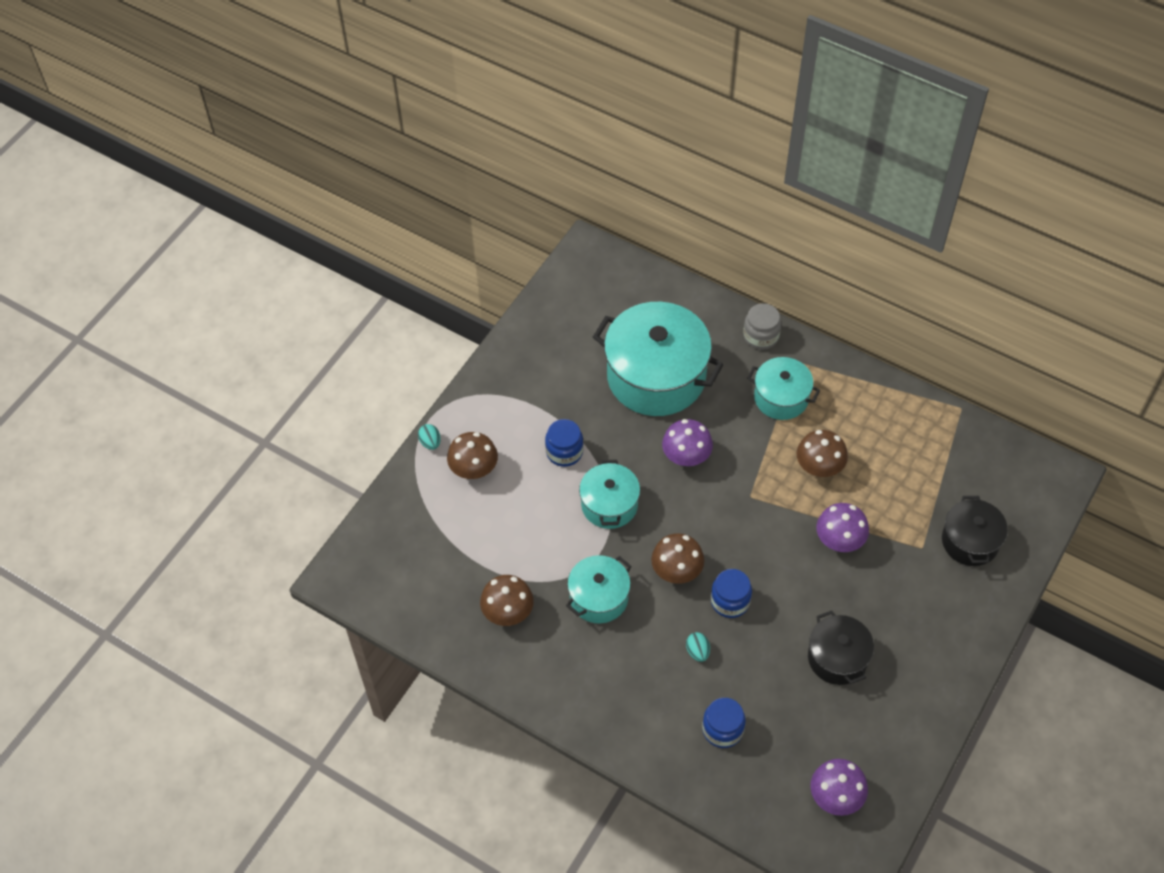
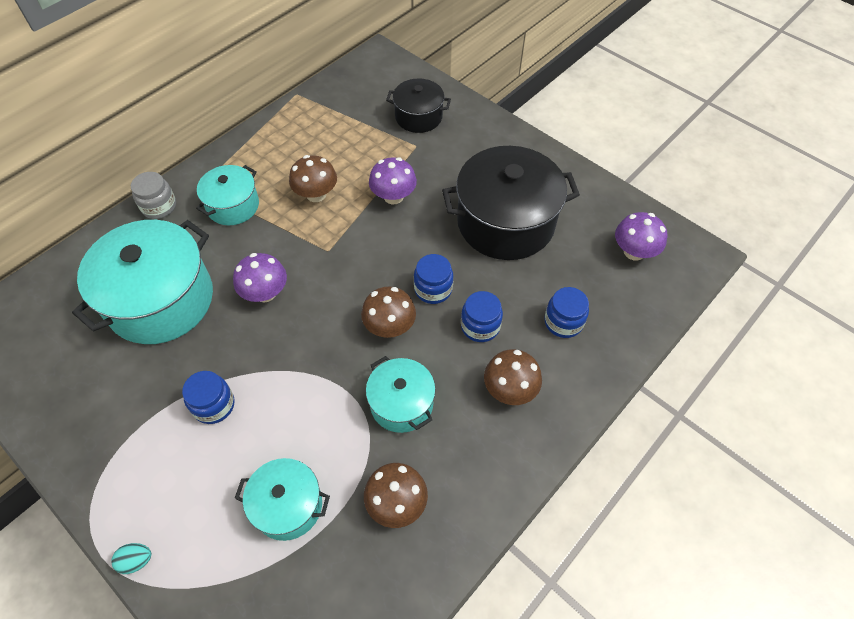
camera: 80 degrees left, 0 degrees up
(474, 469) = (196, 511): brown mushroom -> brown mushroom (509, 389)
(609, 505) = (295, 372): turquoise pot -> turquoise pot (288, 505)
(697, 651) = (480, 326): turquoise egg -> blue jar
(837, 658) = (505, 222): black pot -> black pot, size x1.83

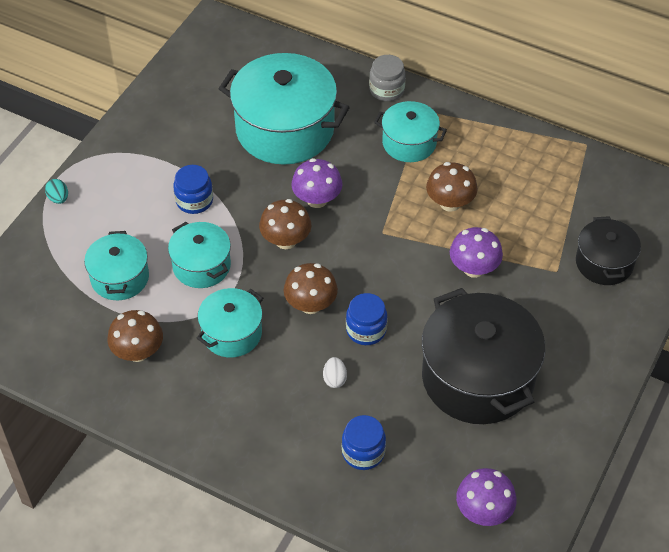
camera: 75 degrees right, 5 degrees down
(305, 415) = (201, 266): none -> turquoise pot
(480, 326) = (334, 379): blue jar -> white egg
(509, 389) = (270, 417): brown mushroom -> brown mushroom (286, 240)

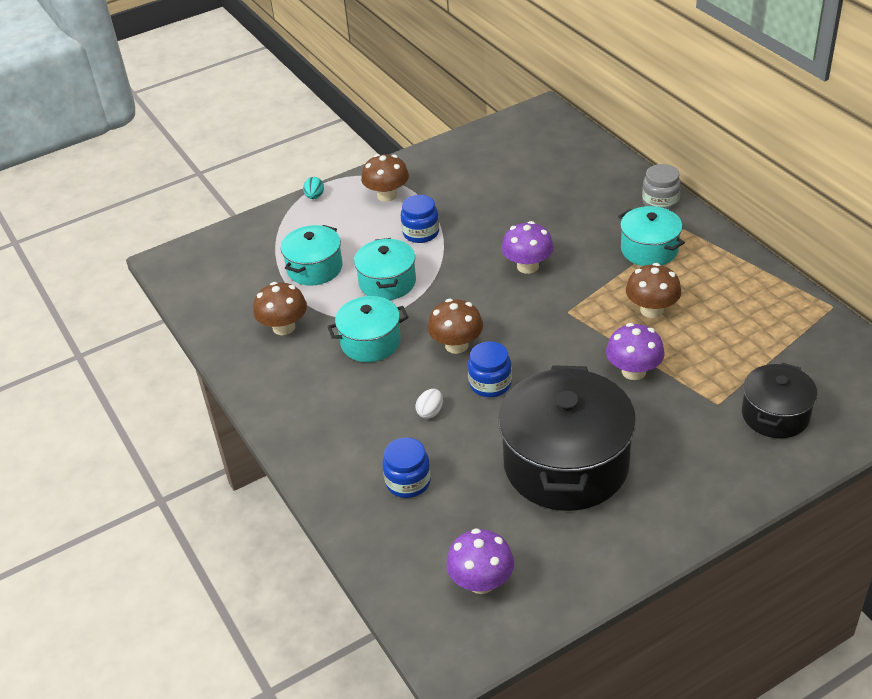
camera: 35 degrees right, 10 degrees down
(285, 129) = (542, 204): turquoise pot -> none
(286, 240) = (474, 288): brown mushroom -> brown mushroom (387, 195)

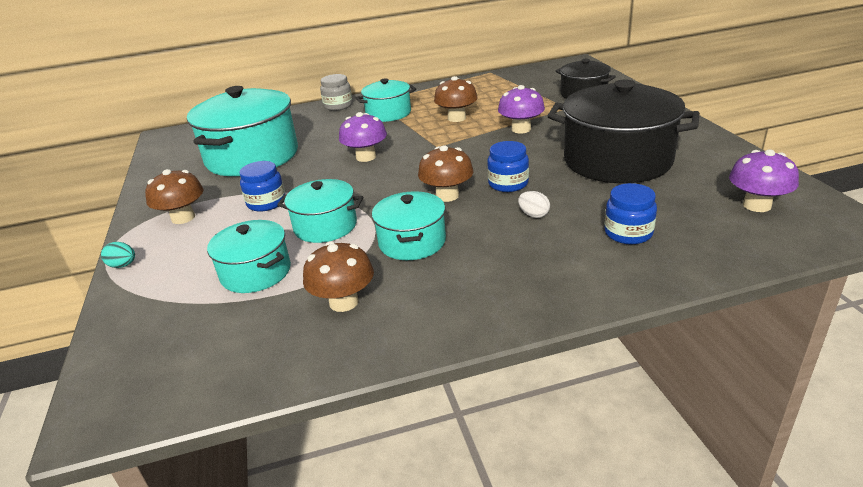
camera: 75 degrees left, 10 degrees down
(510, 188) = (252, 156): none -> turquoise pot

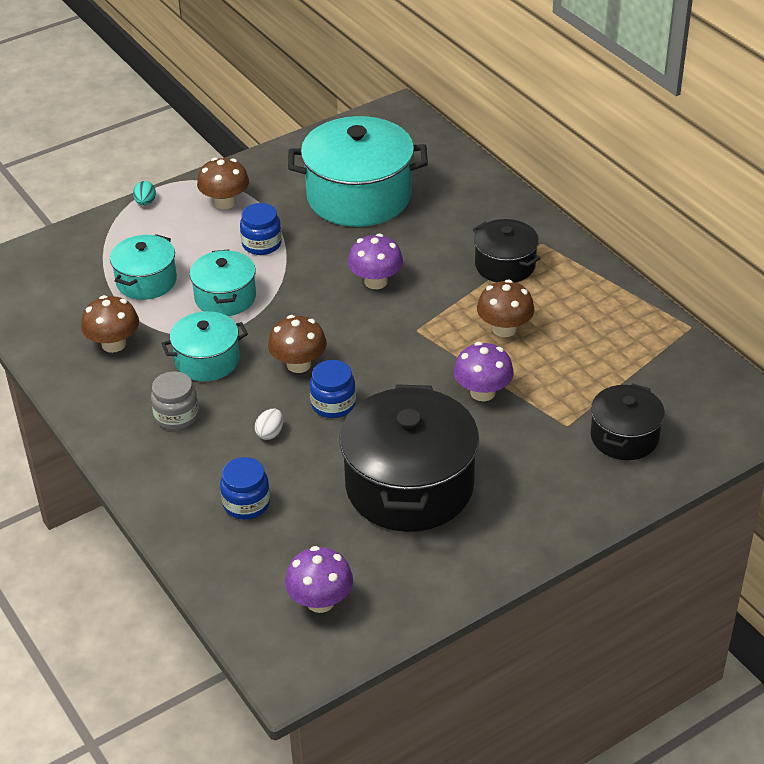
camera: 70 degrees right, 10 degrees up
(338, 106) = (519, 214): grey jar -> grey jar (176, 416)
(388, 113) = (505, 265): turquoise pot -> black pot

